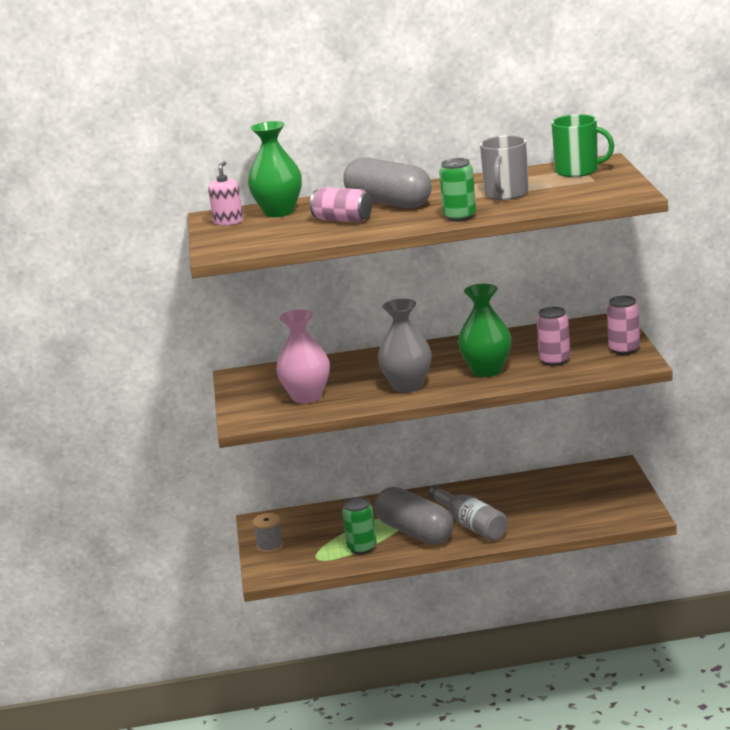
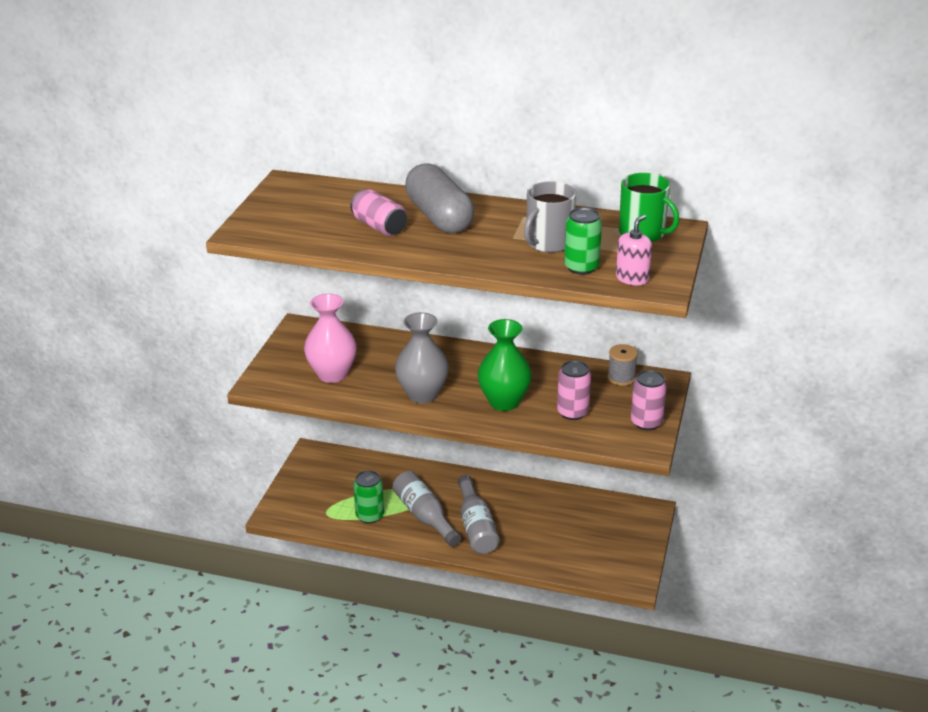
camera: 20 degrees right, 10 degrees up
(228, 222) = (290, 194): pink soap dispenser -> pink soap dispenser (632, 278)
(270, 546) = (300, 483): grey spool -> grey spool (621, 377)
(279, 212) = (340, 196): green vase -> none
(415, 532) = (424, 516): grey capsule -> grey bottle
(460, 217) = (478, 260): green can -> green can (581, 267)

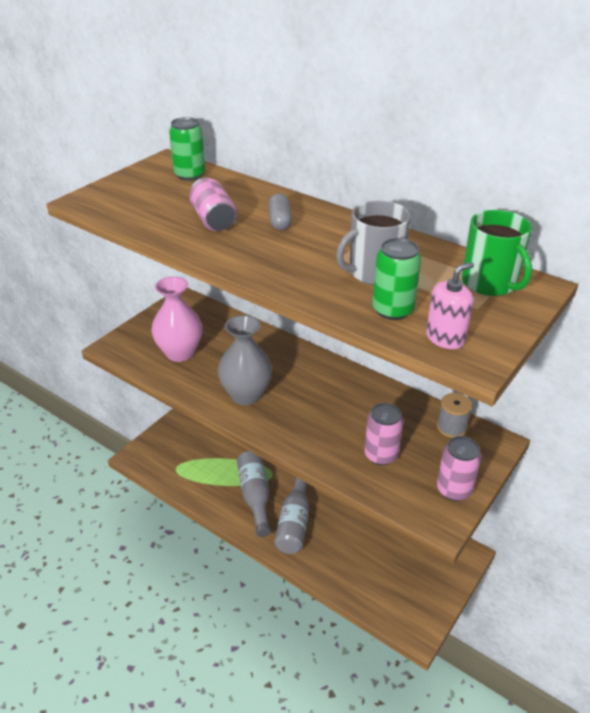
camera: 20 degrees right, 5 degrees up
(370, 516) = (209, 481): green can -> green can (189, 175)
(439, 217) = (280, 221): grey capsule -> grey capsule, size x0.46
(504, 402) = (318, 424): green vase -> none

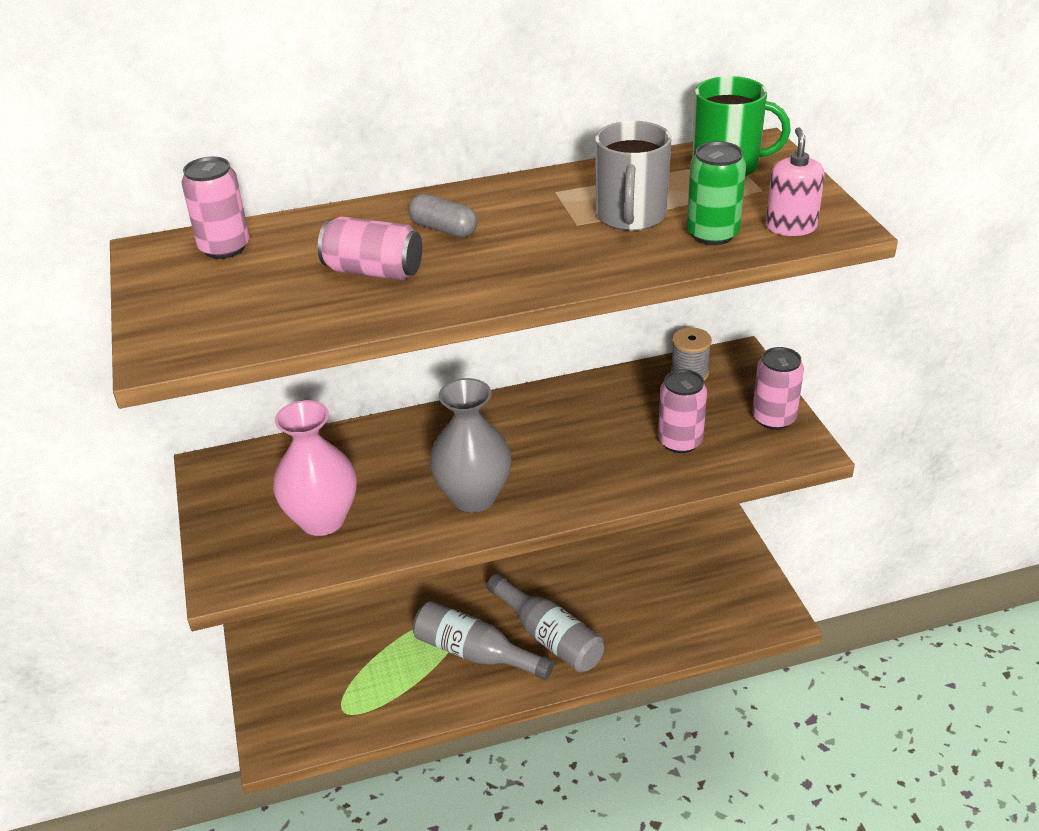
camera: 50 degrees left, 0 degrees up
(189, 175) = (224, 248): green can -> pink can

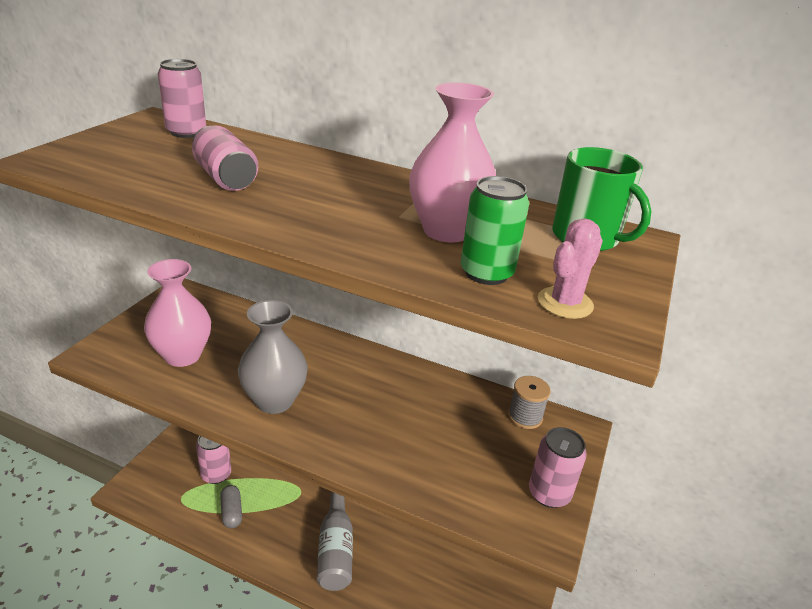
camera: 35 degrees right, 5 degrees down
(444, 229) = (312, 178): grey capsule -> grey capsule (232, 512)
(475, 653) = (284, 521): grey bottle -> none
(631, 216) = (446, 231): grey mug -> pink vase
(680, 441) = (453, 460): pink can -> pink can (216, 474)
(791, 227) = (565, 303): pink soap dispenser -> pink cactus

